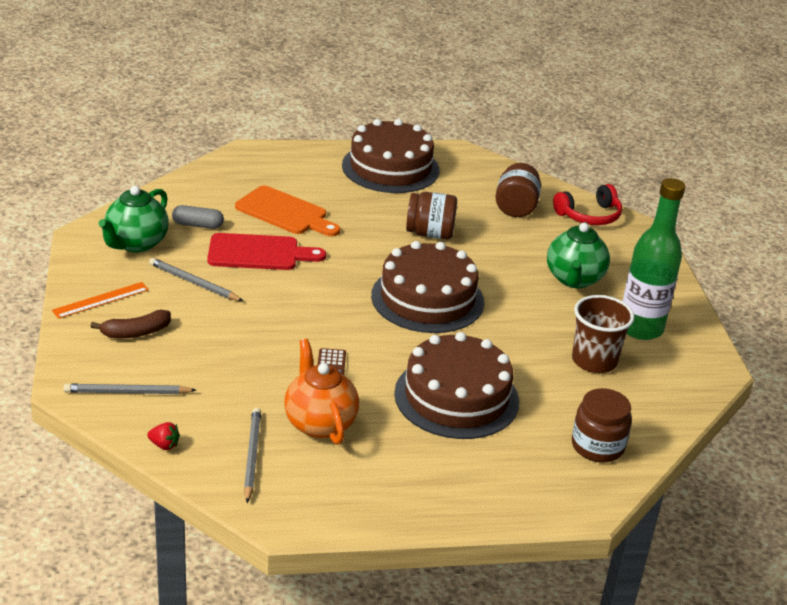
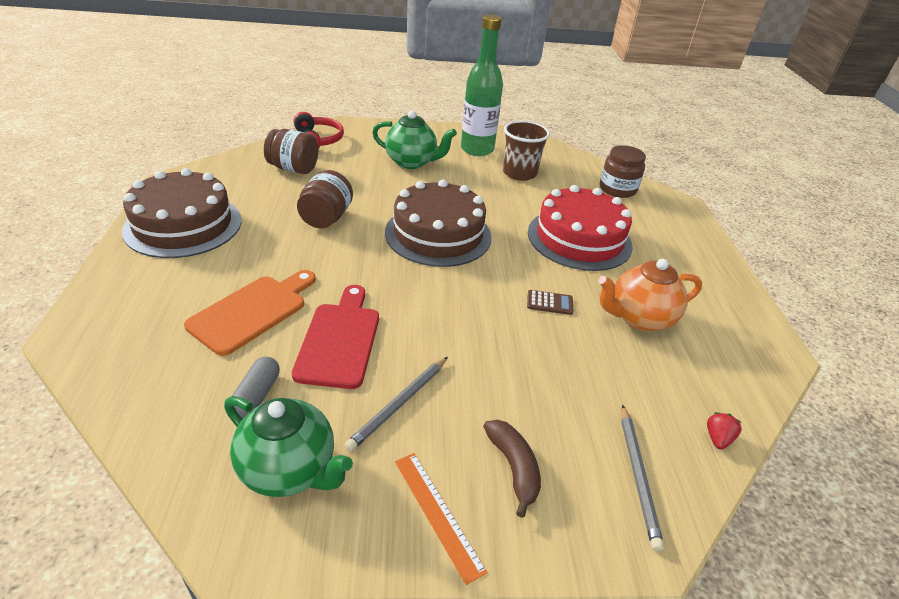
camera: 85 degrees left, 5 degrees up
(252, 455) = (703, 368): grey pencil -> none
(456, 397) = (579, 239): brown cake -> red cake

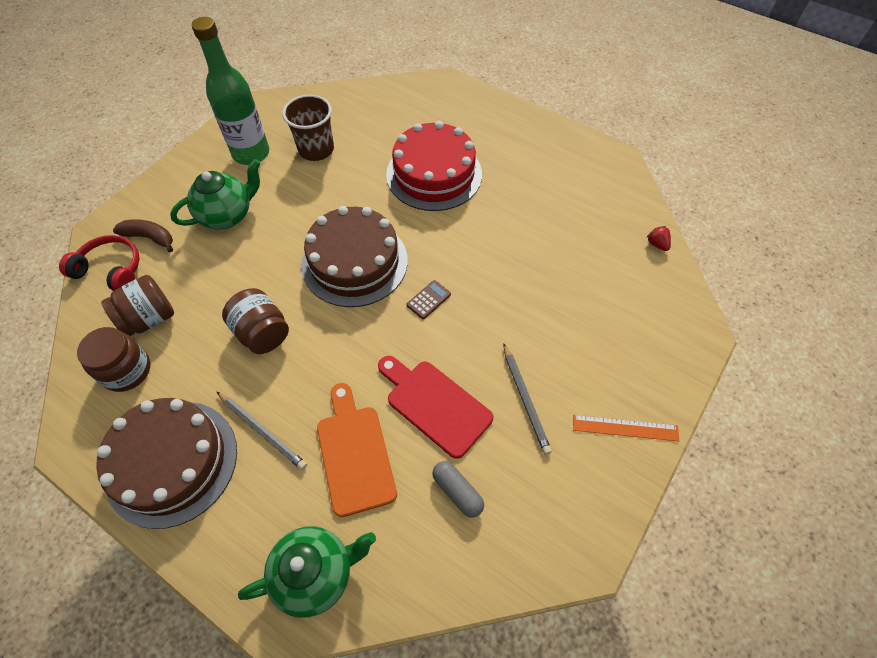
camera: 50 degrees left, 20 degrees up
(289, 469) = (542, 499): green teapot -> green teapot (316, 573)
(513, 468) = (616, 365): brown banana -> brown banana (150, 237)
(549, 303) = (489, 244): brown calculator -> brown calculator (428, 300)
(617, 189) = (393, 104): brown jar -> brown jar (127, 370)
(638, 476) = (658, 304): grey pencil -> grey pencil (262, 431)
(639, 318) = (540, 204): orange teapot -> none

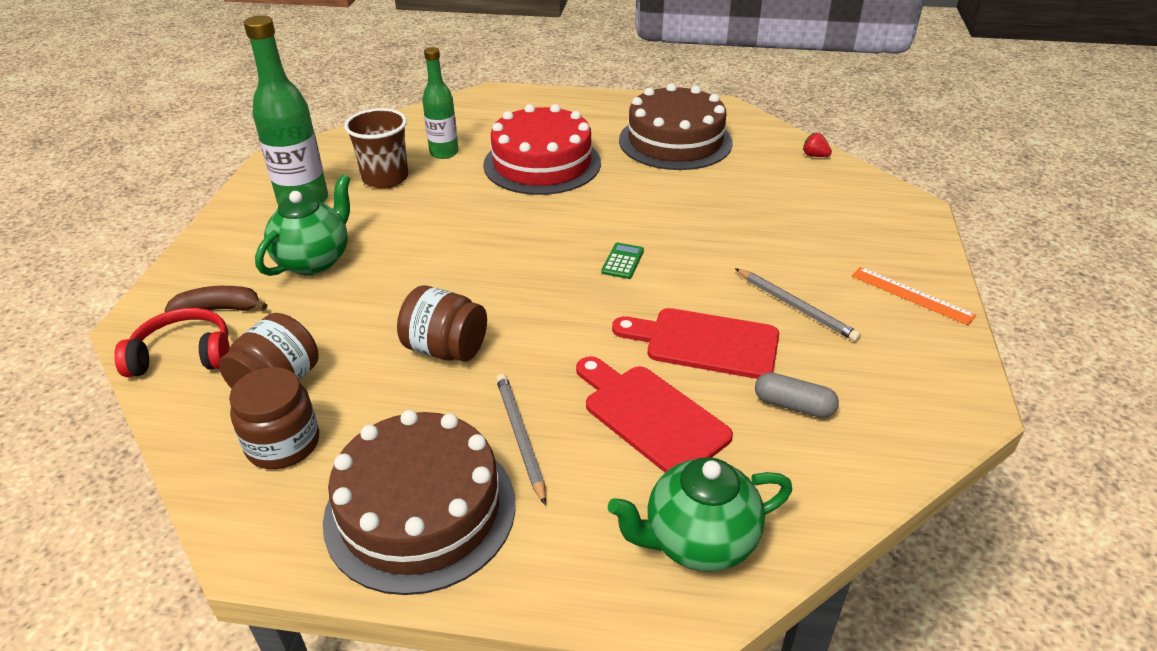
camera: 25 degrees left, 20 degrees down
(262, 431) = (520, 437): grey pencil -> grey pencil turned 120 degrees counterclockwise
(316, 573) = (698, 542): green teapot -> green teapot turned 150 degrees counterclockwise
(354, 262) = (510, 256): brown cake -> brown cake (675, 141)
(354, 453) = (650, 416): orange cutting board -> red cutting board
(371, 137) = (444, 153): none -> green bottle
(428, 300) = (622, 261): brown calculator -> green calculator
(625, 428) = (911, 295): orange ruler -> orange ruler turned 60 degrees clockwise

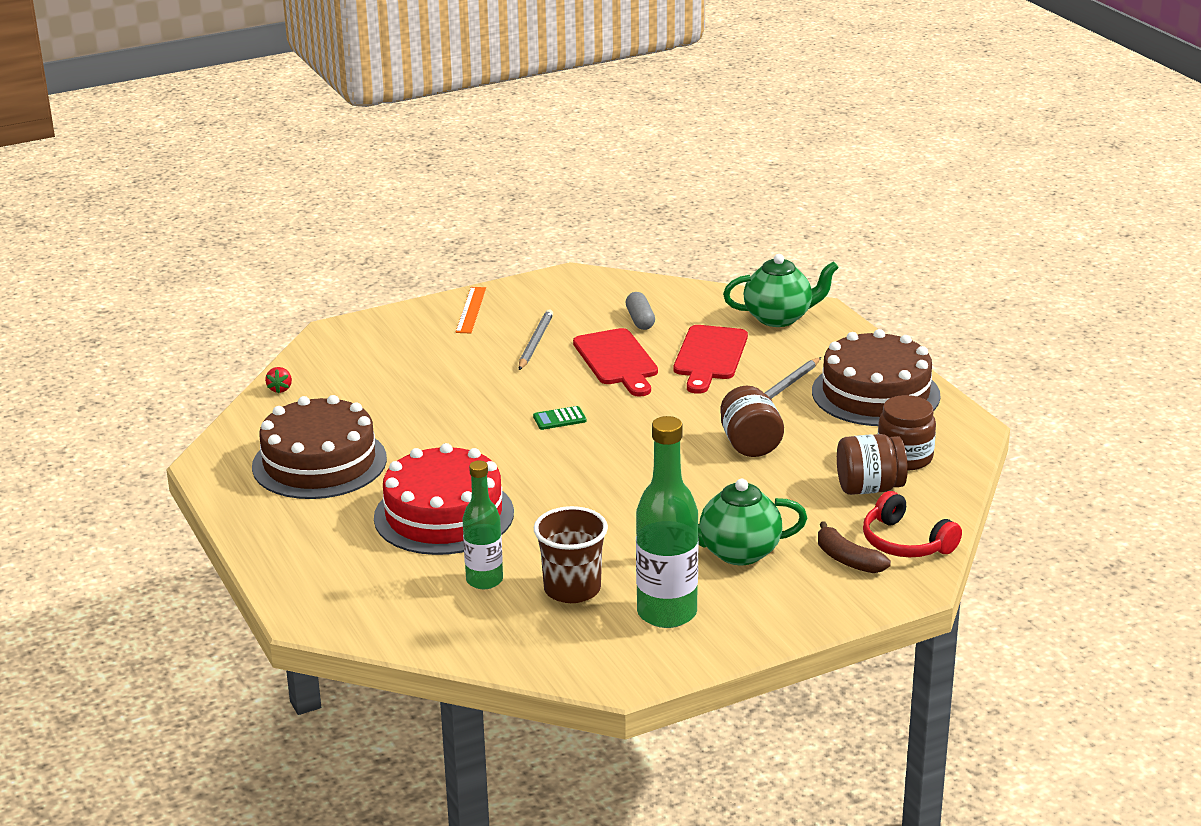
camera: 125 degrees left, 10 degrees down
(698, 542) = (779, 318): green teapot -> green teapot turned 45 degrees counterclockwise

